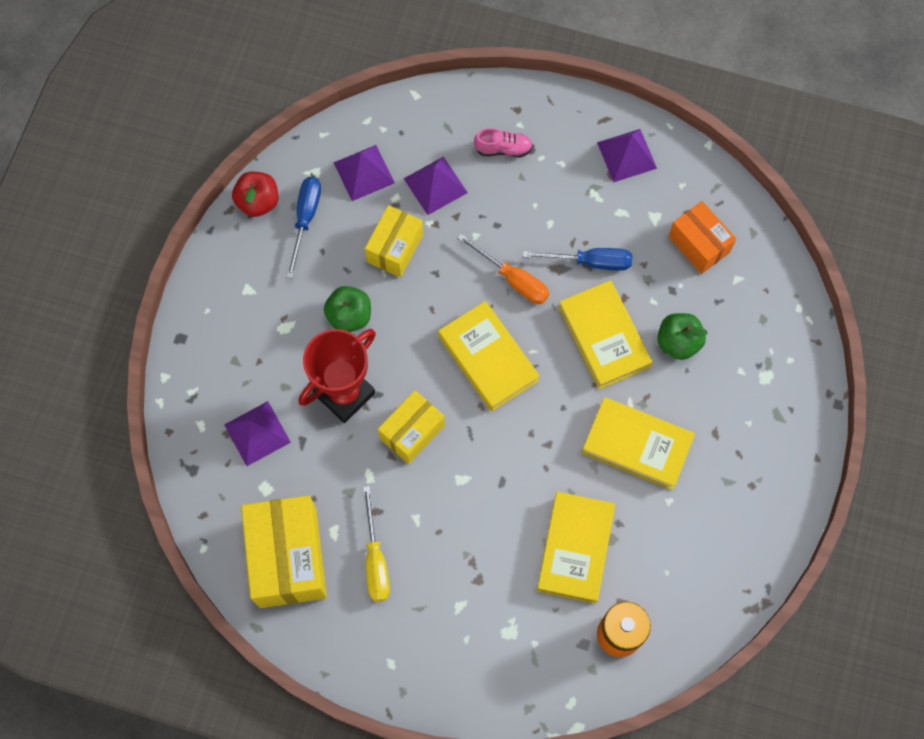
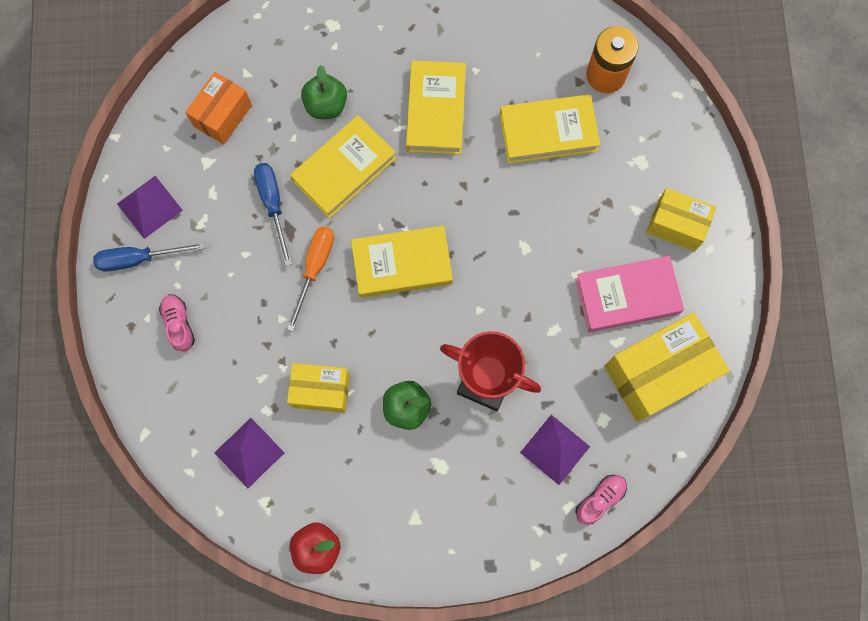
camera: 110 degrees left, 5 degrees up
(195, 456) = (599, 499): none -> pink shoe
(305, 219) = (320, 491): blue screwdriver -> blue screwdriver (138, 259)
(375, 559) = (627, 296): yellow screwdriver -> pink book
(412, 432) = (498, 307): yellow box -> yellow box (676, 225)
(435, 185) = (240, 376): purple pyramid -> none
(488, 358) = (402, 264): yellow book -> yellow book turned 45 degrees clockwise

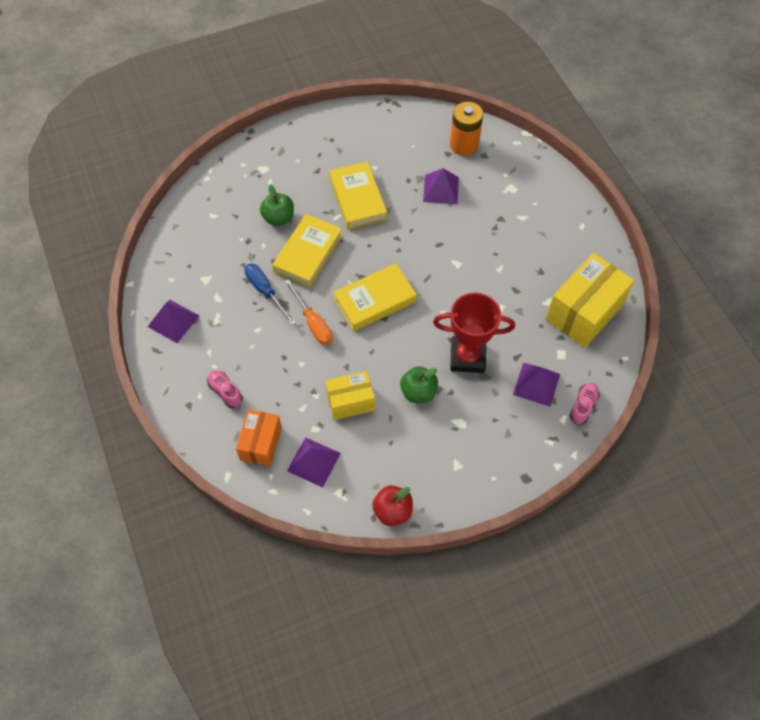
camera: 20 degrees left, 15 degrees down
(138, 259) = (178, 358): blue screwdriver -> none
(223, 116) = (206, 246): orange box -> orange box (261, 443)
(315, 268) = (313, 323): orange screwdriver -> orange screwdriver turned 150 degrees clockwise
(548, 132) = (441, 189): yellow book -> purple pyramid
(627, 296) = (540, 271): pink book -> none
(676, 225) = (553, 218): yellow box -> none

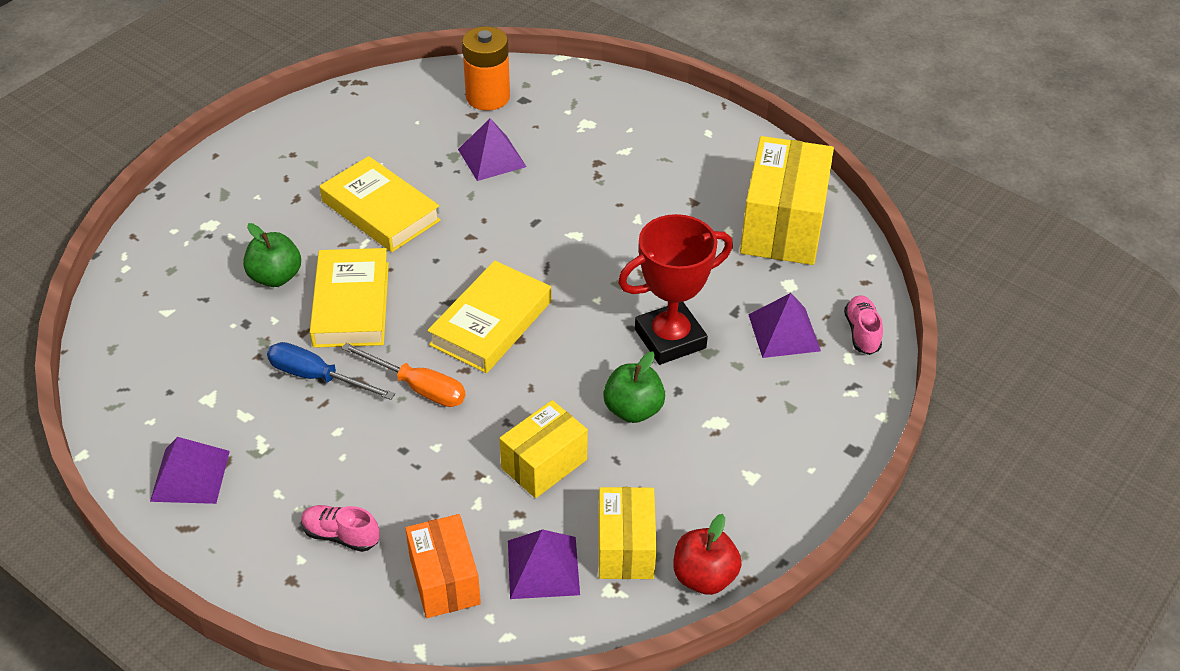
camera: 30 degrees left, 15 degrees down
(362, 472) = (625, 547): none -> yellow box

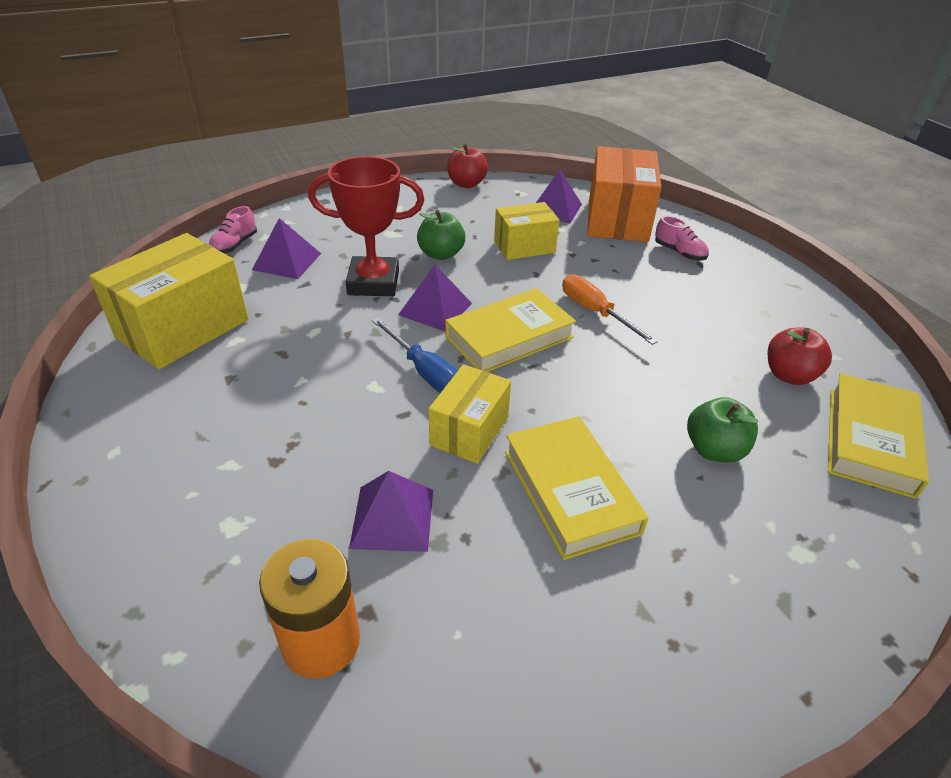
camera: 155 degrees left, 5 degrees down
(190, 476) = (794, 311): purple pyramid -> purple pyramid (435, 309)
(205, 377) = (789, 375): none -> red apple
(317, 377) = (681, 344): blue screwdriver -> blue screwdriver (424, 371)
(351, 304) = (635, 394): yellow book -> yellow book (869, 440)
(444, 580) = (617, 219): orange box -> orange box, size x1.66
(625, 547) = (500, 203): yellow box -> yellow box (469, 431)

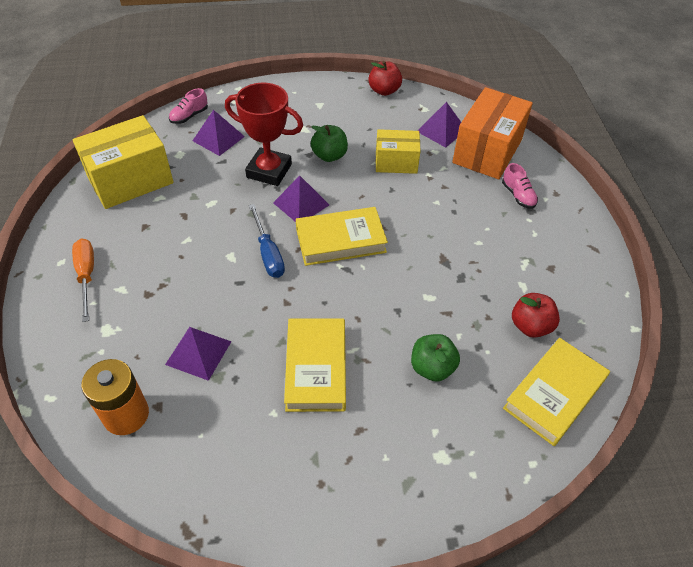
camera: 20 degrees right, 10 degrees up
(469, 431) = (275, 306): yellow box -> none
(595, 312) = (416, 234): orange screwdriver -> orange screwdriver (87, 276)

